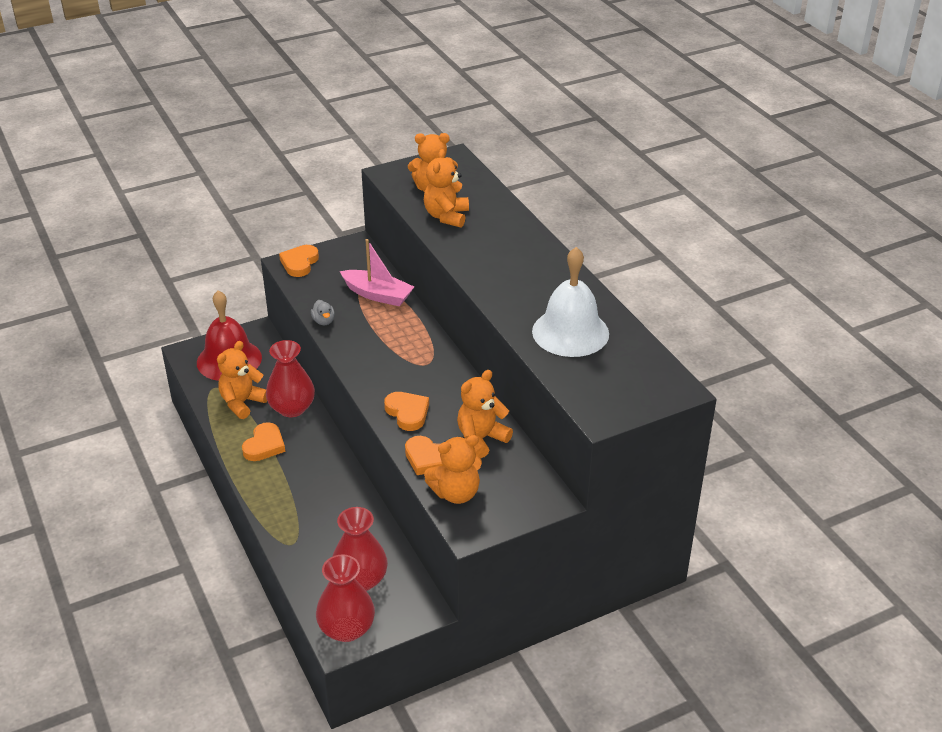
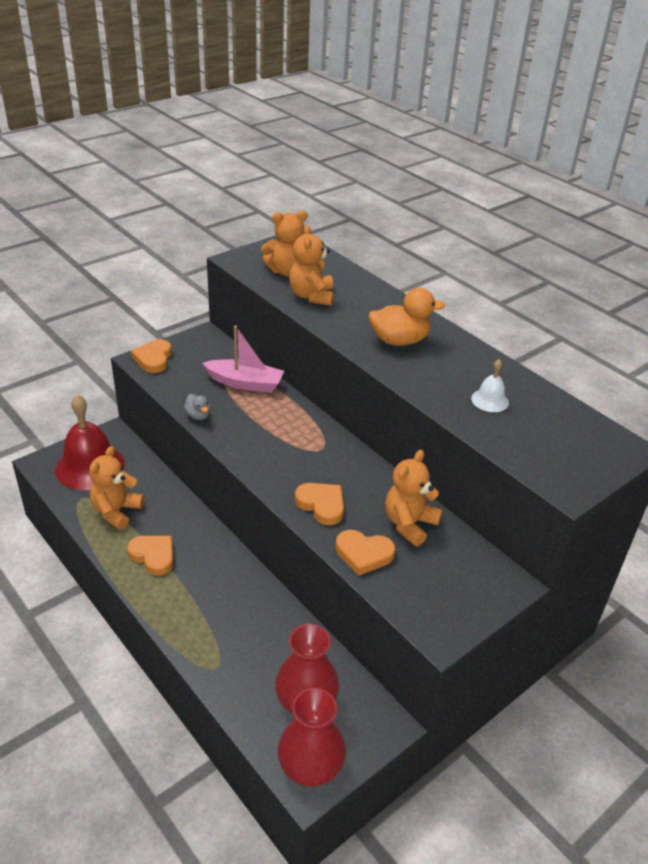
camera: 15 degrees left, 0 degrees up
(264, 445) = (153, 556): orange heart -> orange heart turned 60 degrees counterclockwise
(292, 408) = (171, 510): red vase -> none
(456, 493) = (408, 591): orange teddy bear -> none
(511, 268) = (399, 341): none -> orange duck
(570, 332) = (490, 400): white bell -> white bell, size x0.46

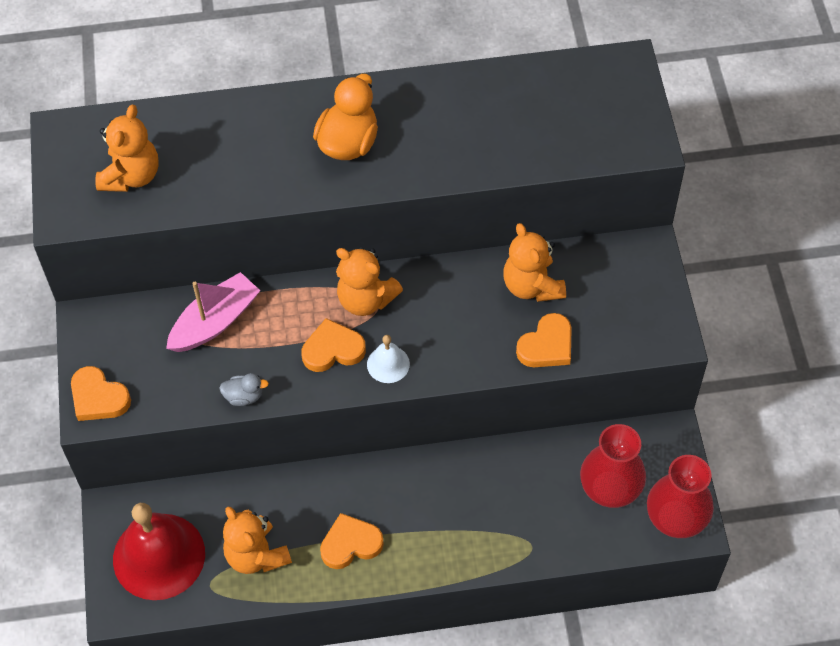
camera: 55 degrees left, 20 degrees up
(311, 296) = (204, 178): orange teddy bear -> orange teddy bear (366, 299)
(321, 505) = (461, 346): orange heart -> orange heart (333, 349)
(490, 400) = (496, 125): white bell -> white bell (388, 364)

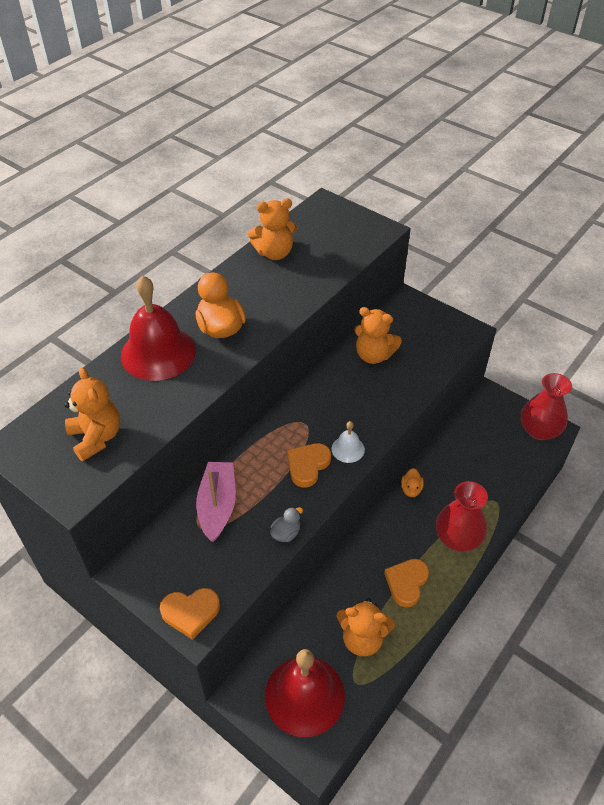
camera: 45 degrees left, 10 degrees down
(266, 127) = (158, 352): none -> red bell
(366, 299) = (294, 426): orange teddy bear -> orange teddy bear (274, 253)
(461, 462) = (411, 489): none -> orange duck
(547, 345) = (417, 377): orange heart -> none
(610, 487) = (494, 441): red vase -> red vase (457, 538)

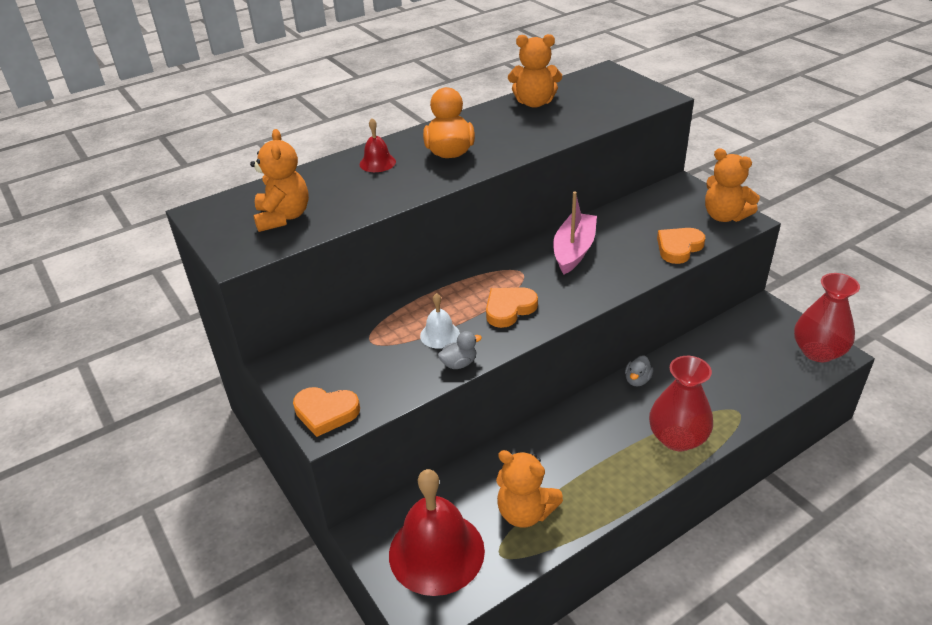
camera: 20 degrees right, 10 degrees down
(158, 352) = (377, 163): red bell -> red bell, size x0.46
(217, 506) = (397, 326): pink boat -> pink boat (573, 250)
(348, 449) = (560, 302): white bell -> white bell (440, 335)
(373, 355) = (624, 226): orange teddy bear -> orange teddy bear (724, 216)
(406, 583) = (598, 469): orange heart -> orange heart (678, 248)
(411, 489) = (637, 380): orange duck -> grey duck

